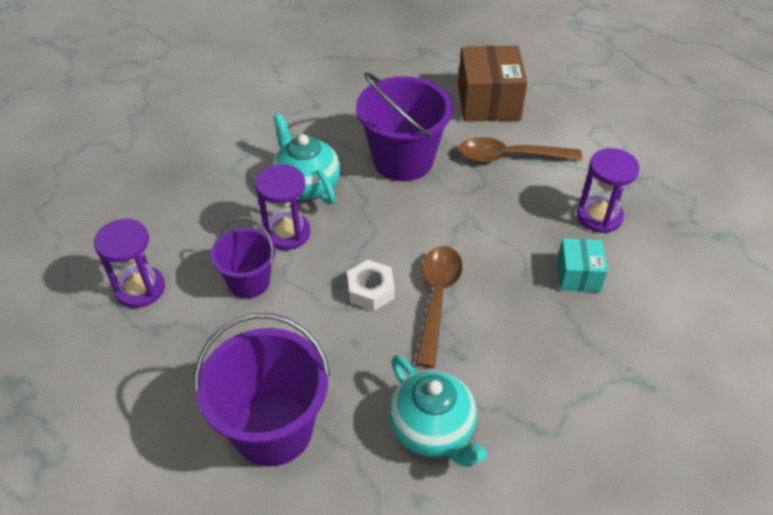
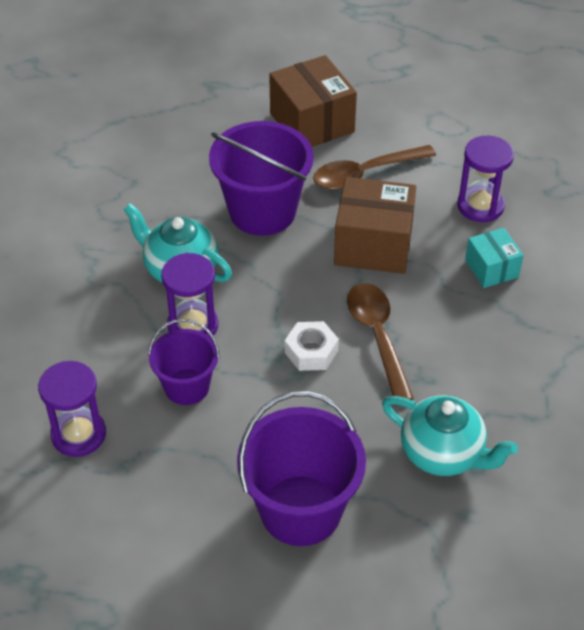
camera: 25 degrees left, 0 degrees up
(481, 218) = (373, 244): none -> brown box

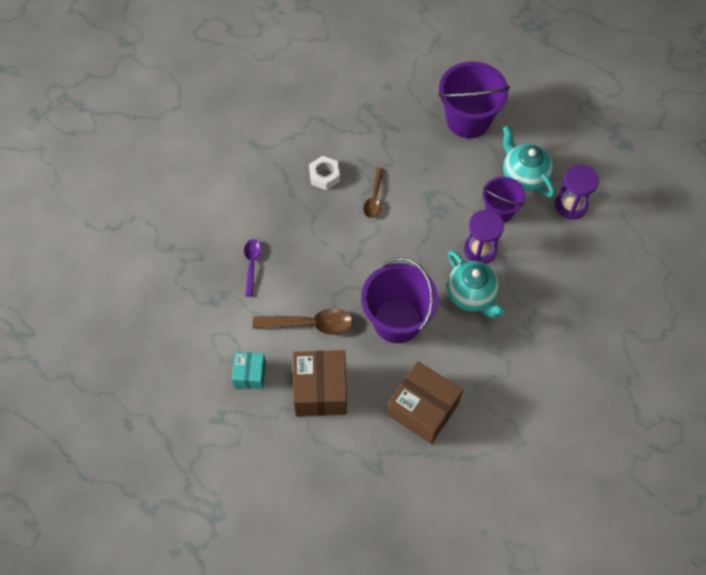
camera: 155 degrees left, 15 degrees up
(311, 352) = (418, 204): white nut -> white nut (324, 176)
(373, 244) = (339, 263): brown box -> brown box (423, 409)
(377, 337) = (374, 198): brown spoon -> brown spoon, size x0.64
(443, 453) = (379, 119): turquoise teapot -> turquoise teapot (524, 175)
(480, 206) = (252, 264): purple hourglass -> purple spoon
(491, 268) = (278, 215): turquoise box -> turquoise box (250, 374)

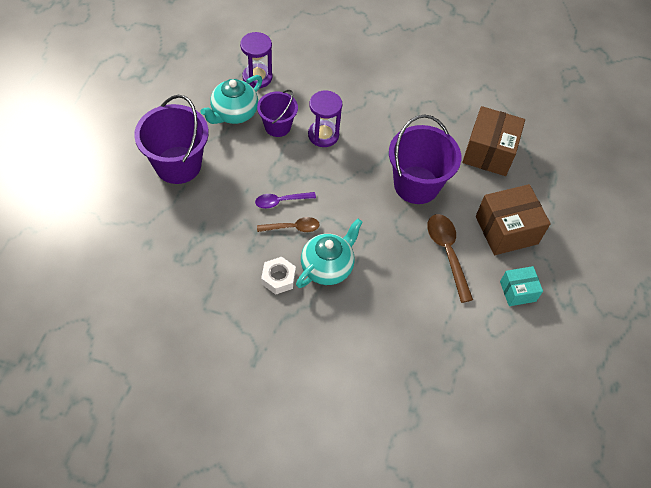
camera: 110 degrees left, 5 degrees down
(252, 264) = (404, 321): purple spoon -> purple spoon (281, 201)
(472, 295) = (370, 134): turquoise teapot -> turquoise teapot (327, 267)

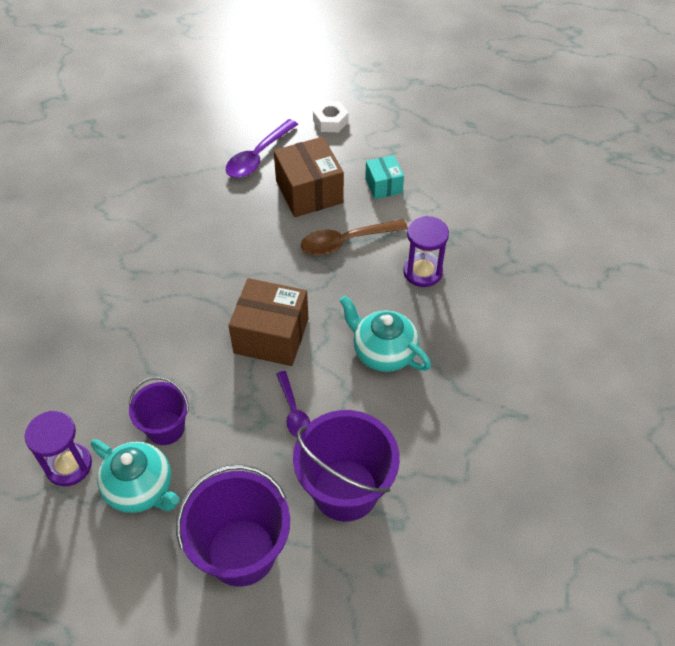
camera: 90 degrees left, 5 degrees down
(278, 278) = (408, 402): white nut -> white nut (330, 121)
(293, 227) = (332, 393): brown spoon -> none
(323, 135) = (180, 371): purple hourglass -> purple hourglass (422, 272)
(416, 185) = (255, 270): purple bucket -> purple bucket (345, 490)
(489, 152) = (202, 204): brown box -> brown box (271, 336)
(548, 194) = (258, 156): none -> purple spoon

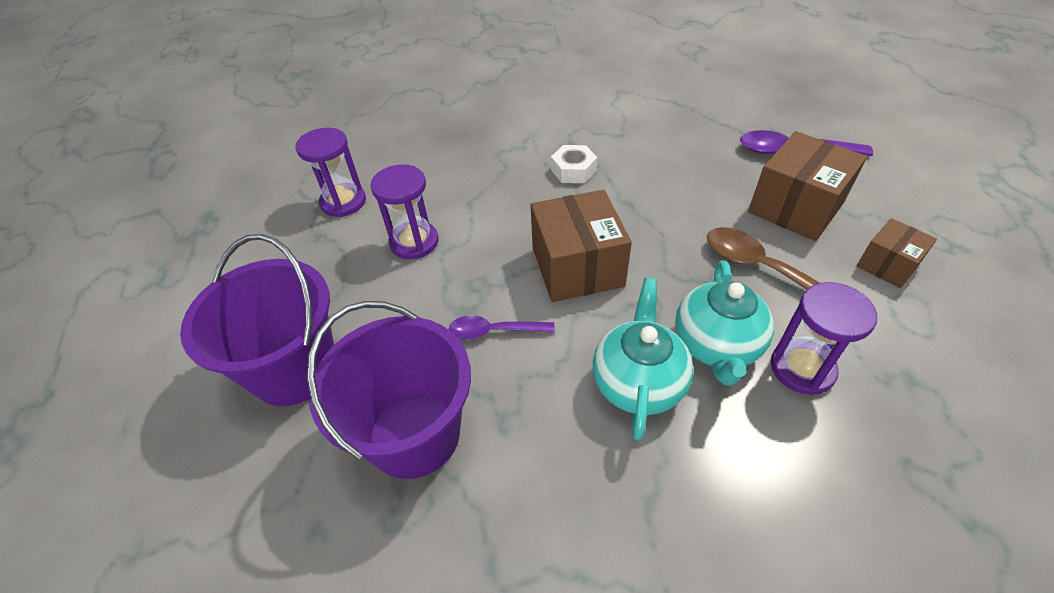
camera: 65 degrees right, 5 degrees down
(141, 488) = (339, 257): turquoise teapot -> turquoise teapot (716, 346)
(165, 428) = (414, 242): purple bucket -> purple hourglass
(293, 411) = (494, 331): purple spoon -> purple spoon turned 45 degrees clockwise
(330, 121) = (914, 178): white nut -> white nut (573, 170)
(383, 185) = (887, 265): turquoise box -> brown box

